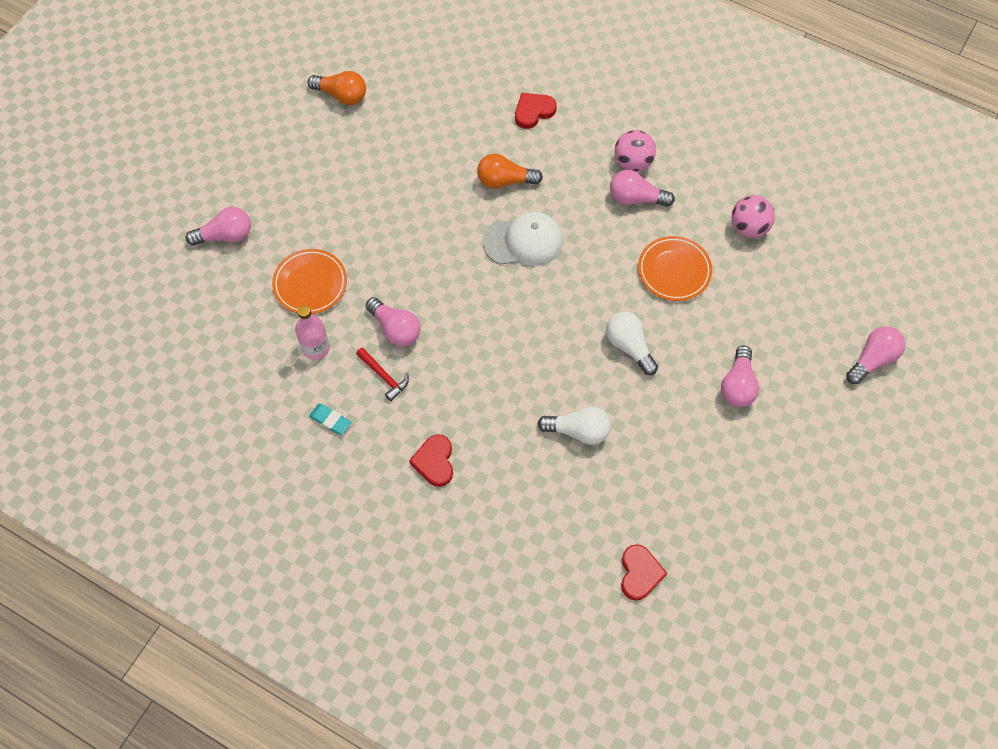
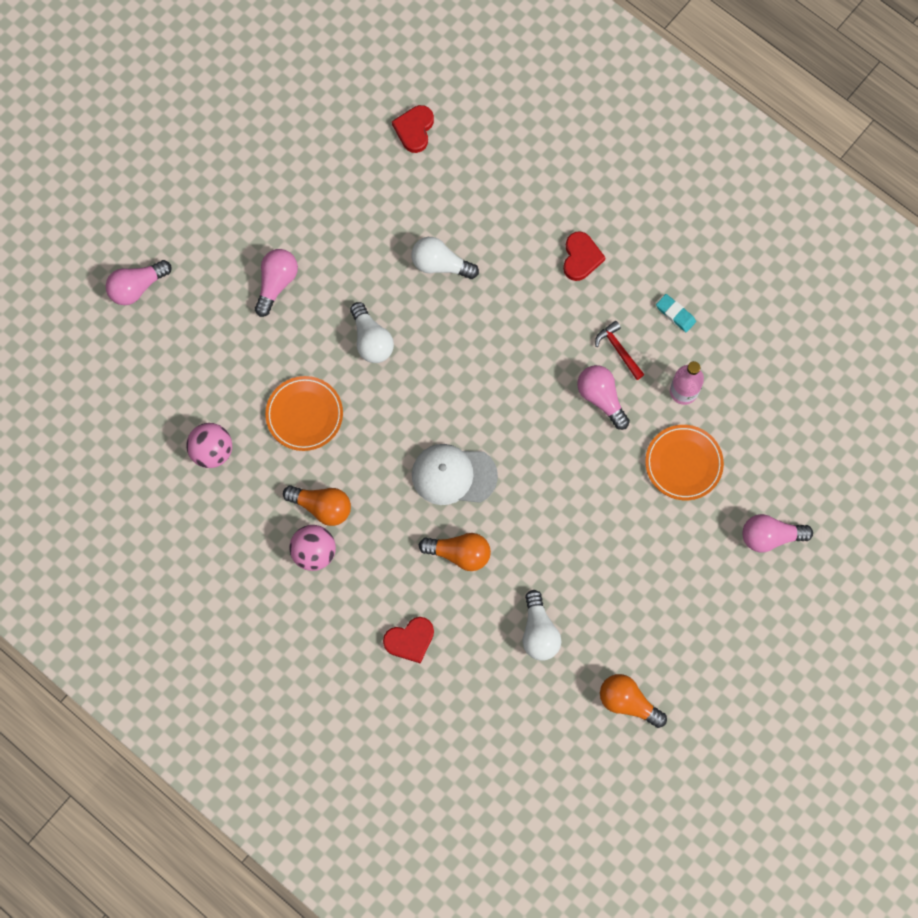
camera: 170 degrees left, 10 degrees up
(424, 133) = (539, 632): none -> white light bulb
(636, 198) = (322, 507): pink light bulb -> orange light bulb

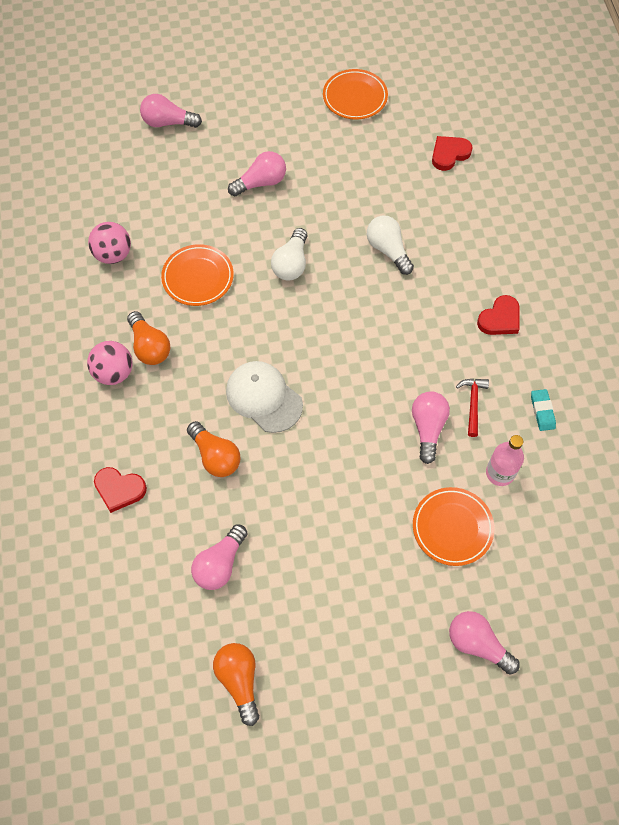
camera: 40 degrees right, 10 degrees down
(283, 132) = (355, 97): none -> orange plate
(539, 632) = (220, 564): white light bulb -> pink light bulb

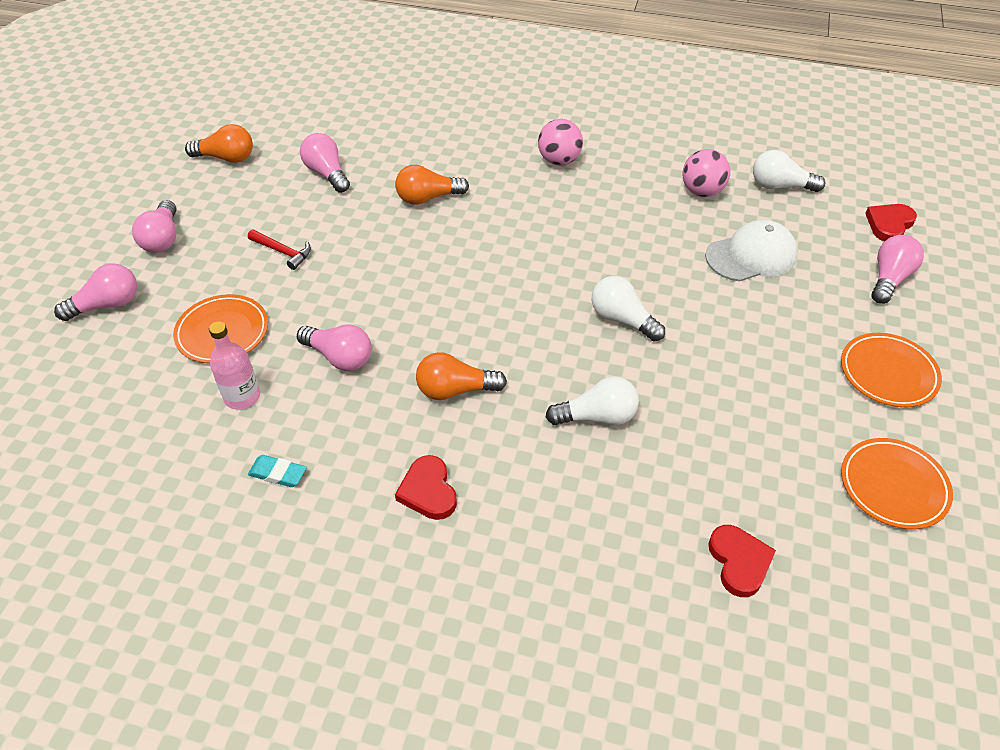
camera: 115 degrees right, 15 degrees down
(82, 204) = (780, 186): none -> white light bulb
(119, 489) = (440, 138): red heart -> red heart (889, 224)
(149, 346) = (574, 188): orange light bulb -> orange light bulb (455, 390)
(198, 277) = (641, 241): orange plate -> orange plate (888, 373)
(261, 182) = (759, 331): pink light bulb -> pink light bulb (163, 238)
(264, 397) = (466, 246): white cap -> white cap (751, 256)
(473, 403) = (337, 409): red hammer -> red hammer (283, 252)

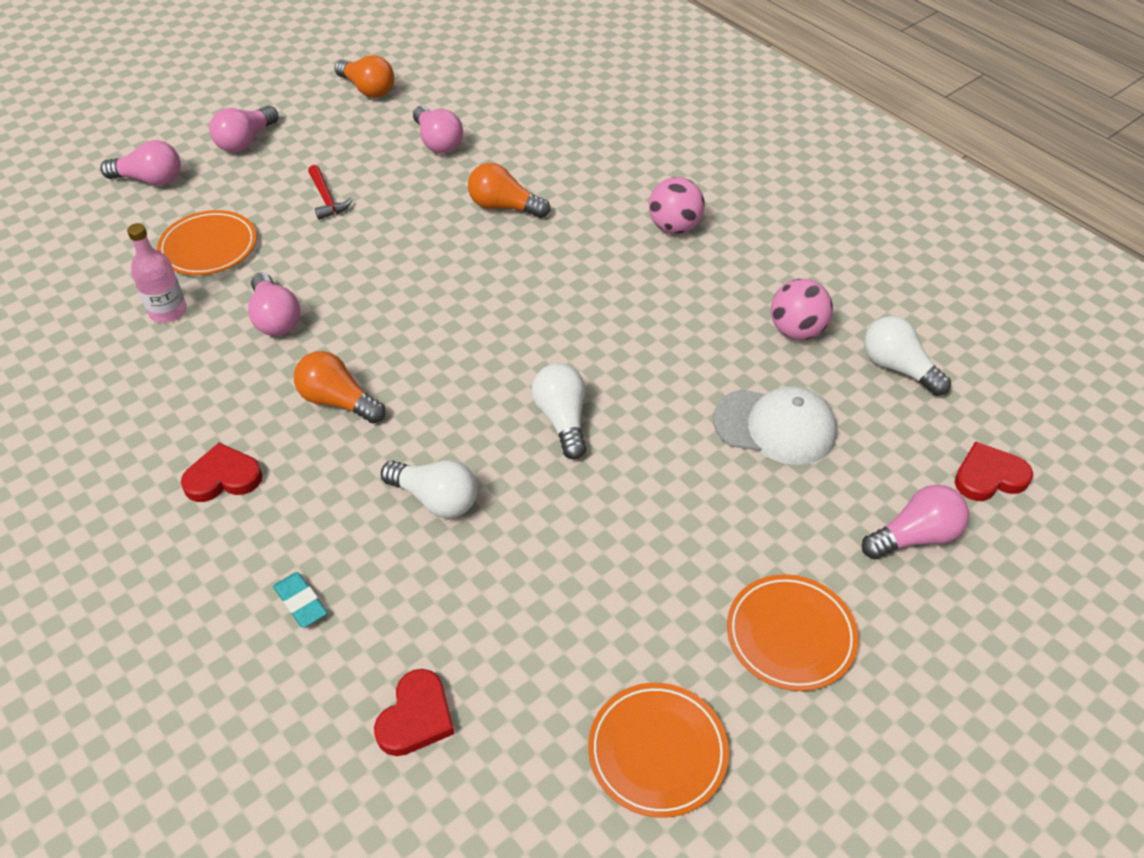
camera: 35 degrees right, 0 degrees up
(278, 473) = (128, 392): turquoise eraser -> turquoise eraser (301, 602)
(327, 173) = (438, 142): pink light bulb -> pink light bulb turned 150 degrees clockwise
(428, 491) = (223, 477): red heart -> red heart turned 60 degrees clockwise

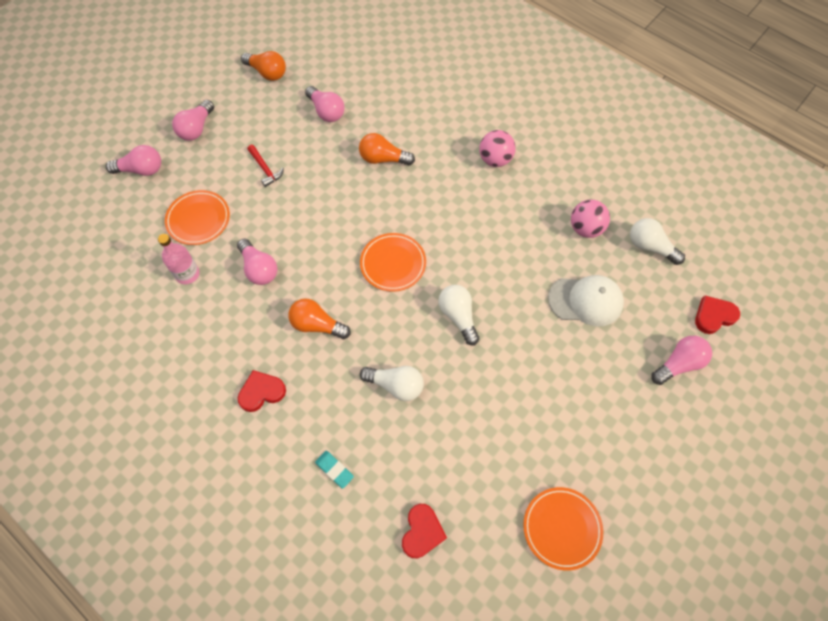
camera: 10 degrees left, 15 degrees up
(790, 635) = (620, 441): orange plate -> orange plate (393, 264)

